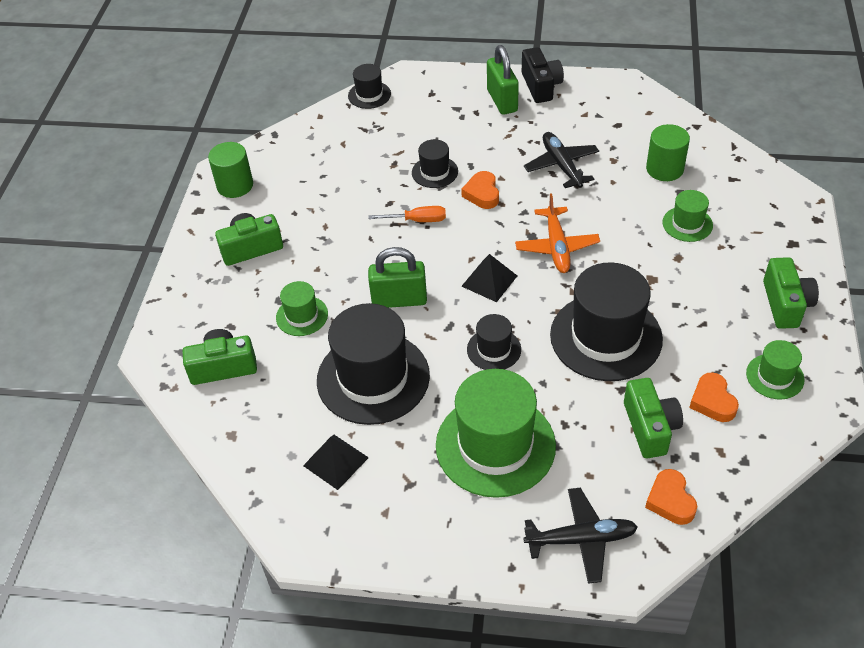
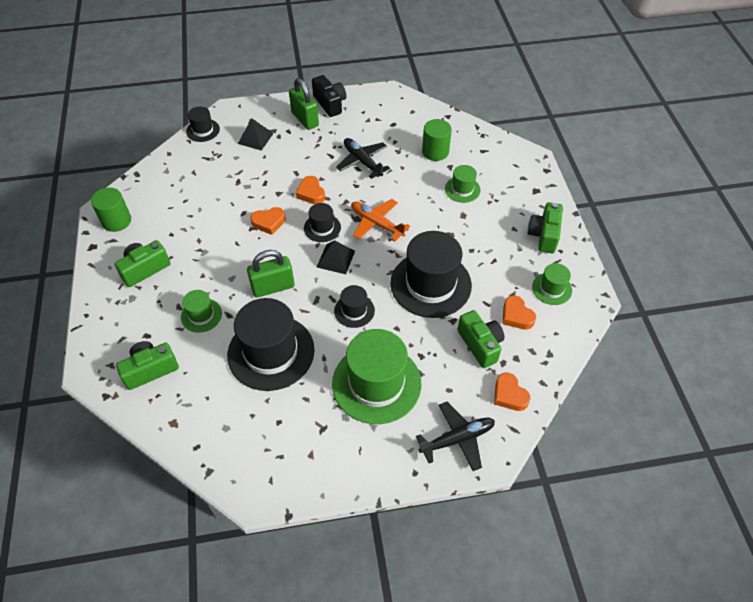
camera: 20 degrees left, 5 degrees up
(335, 461) = (261, 424): black pyramid -> black pyramid (255, 138)
(417, 220) = (269, 222): orange screwdriver -> orange heart
(434, 172) = (271, 182): black hat -> black hat (322, 228)
(556, 246) = (376, 223): orange plane -> orange plane turned 150 degrees clockwise
(785, 304) = (544, 235): green camera -> green camera turned 150 degrees counterclockwise

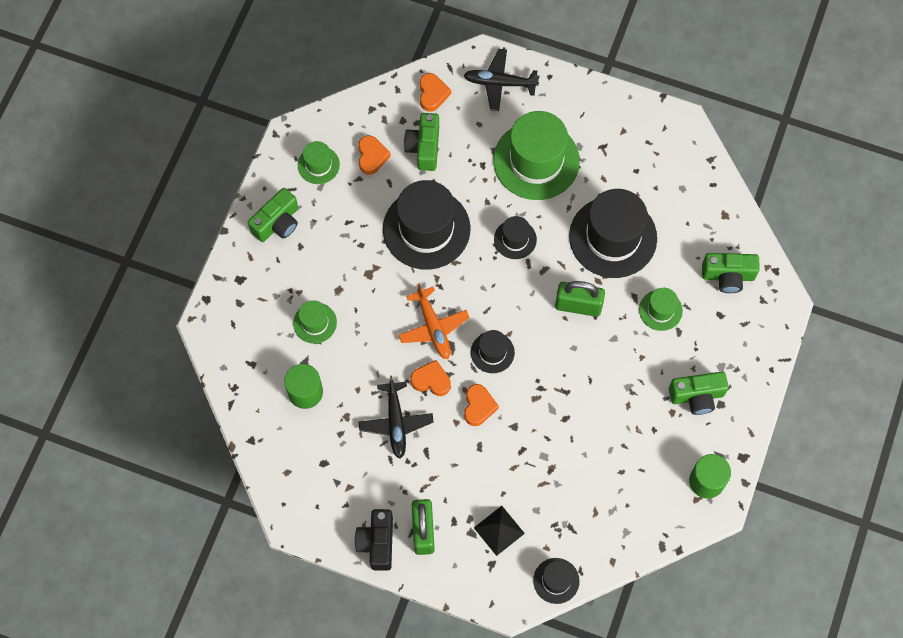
camera: 150 degrees left, 15 degrees up
(269, 222) = (544, 390): orange heart -> orange heart (431, 380)
(335, 259) = (500, 306): black pyramid -> none

